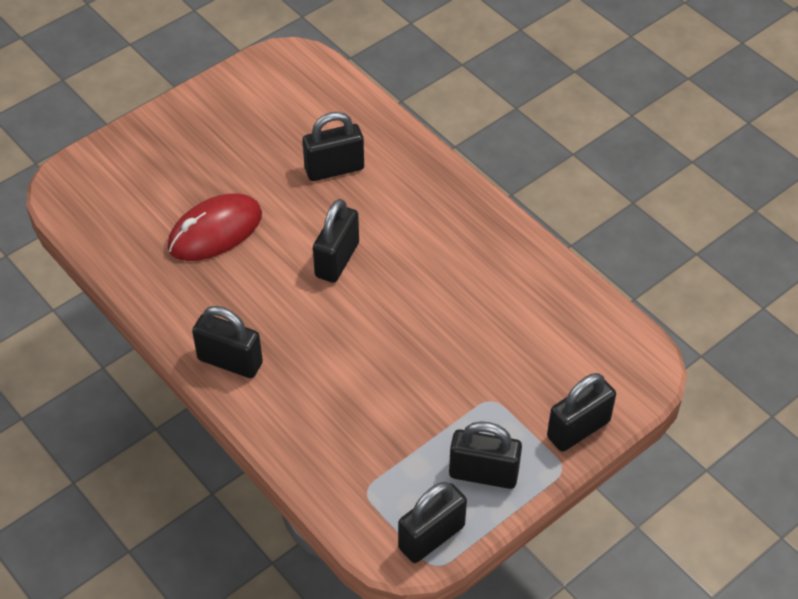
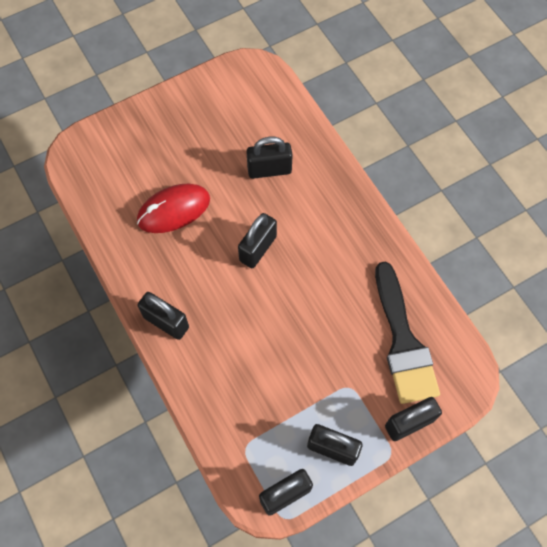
camera: 10 degrees right, 15 degrees up
(550, 337) = (403, 341): none -> black brush

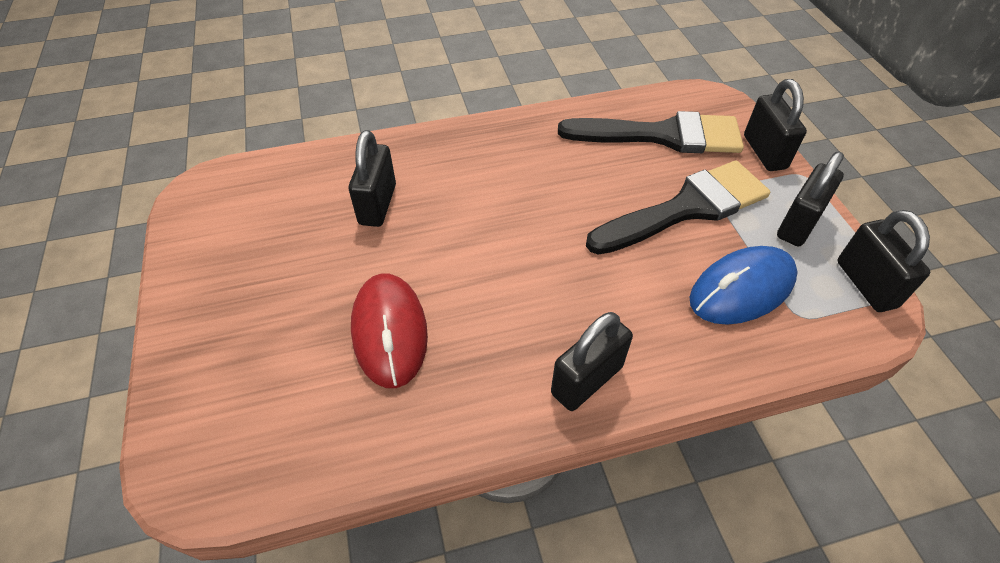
camera: 75 degrees left, 15 degrees down
(258, 248) = (496, 241): black padlock -> none
(258, 408) = (742, 289): none -> blue mouse
(324, 366) = (685, 208): none -> black brush

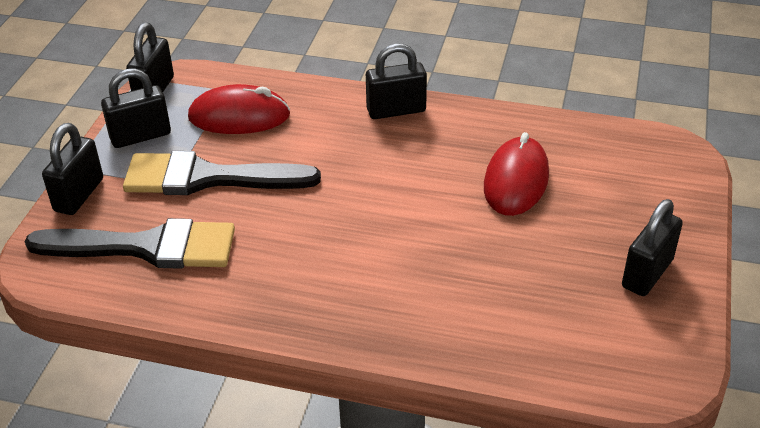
camera: 150 degrees left, 10 degrees down
(378, 204) = (478, 285): black padlock -> black padlock (647, 273)
(661, 135) = (145, 247): black brush -> black brush turned 150 degrees clockwise
(742, 289) = (239, 116): blue mouse -> red mouse

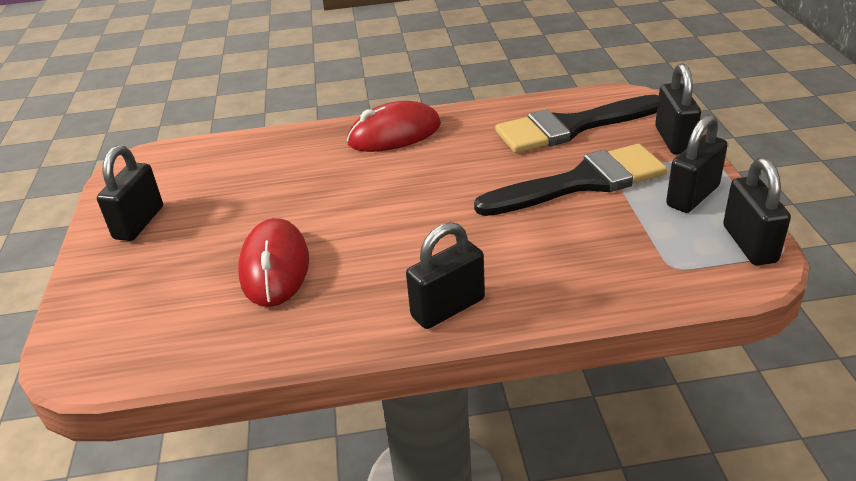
camera: 160 degrees right, 5 degrees down
(239, 116) = (619, 245): red mouse -> red mouse (394, 134)

